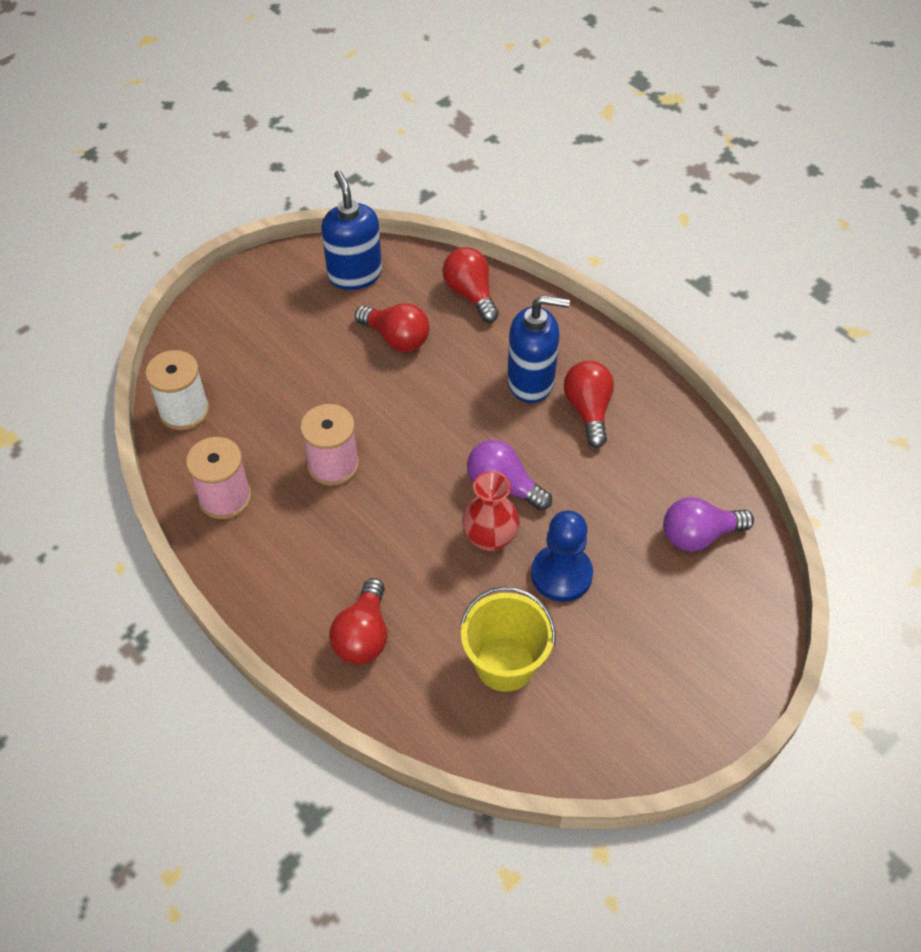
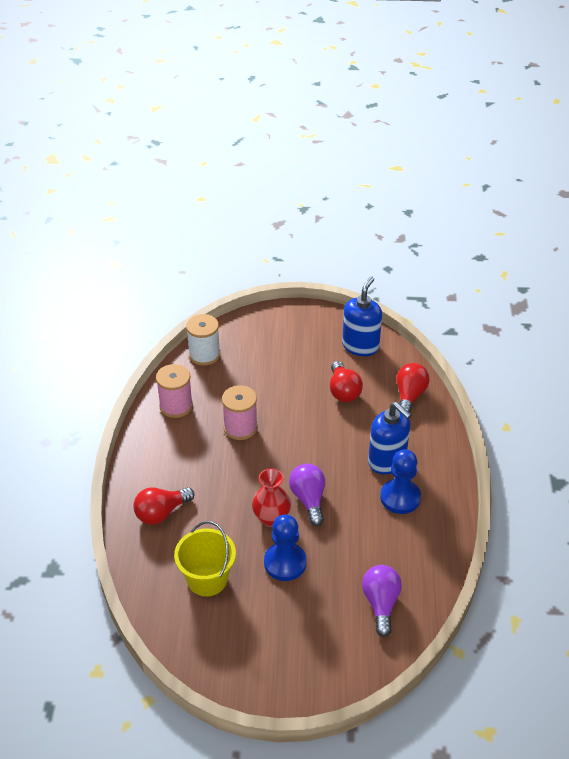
camera: 45 degrees right, 10 degrees down
(588, 410) = (400, 497): red light bulb -> blue pawn
(699, 535) = (381, 604): purple light bulb -> purple light bulb turned 60 degrees clockwise

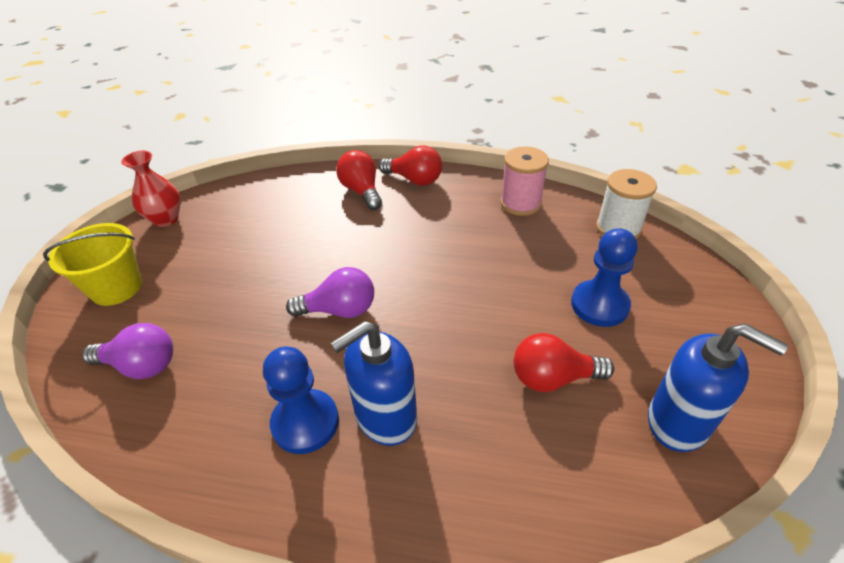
camera: 100 degrees right, 0 degrees up
(207, 579) = (263, 219): yellow bucket -> yellow bucket (116, 287)
(240, 427) = (479, 254): pink spool -> none
(271, 518) = (323, 272): red vase -> red vase (166, 219)
(285, 563) = (252, 279): blue pawn -> blue pawn (599, 305)
(409, 396) = (543, 487): red light bulb -> red light bulb (414, 180)

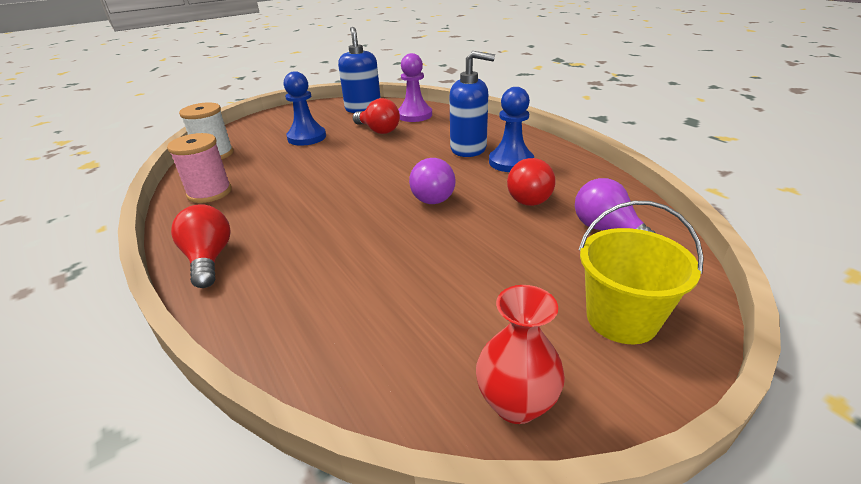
camera: 135 degrees left, 10 degrees down
(339, 310) = (432, 195): purple light bulb -> purple light bulb turned 135 degrees counterclockwise
(362, 191) = (266, 279): red light bulb -> red light bulb (530, 197)
(576, 462) = (414, 115): none -> purple pawn

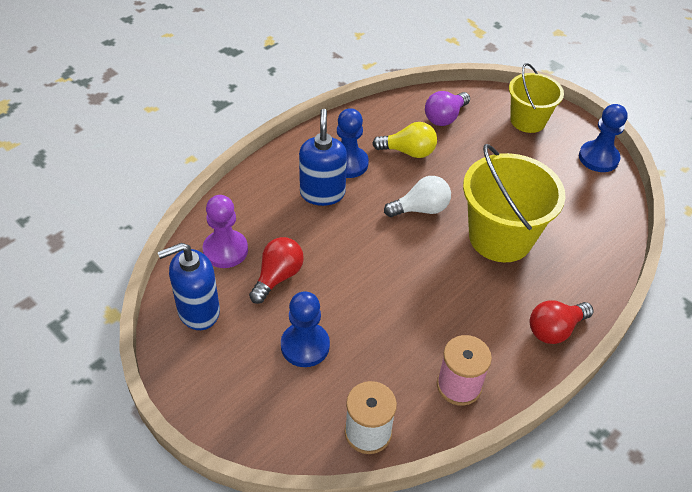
camera: 105 degrees left, 15 degrees up
(365, 243) = (500, 237): none -> yellow bucket
(432, 195) = (421, 209): purple light bulb -> white light bulb
(516, 403) = (598, 158): red vase -> blue pawn
(530, 197) = (408, 152): red light bulb -> yellow light bulb

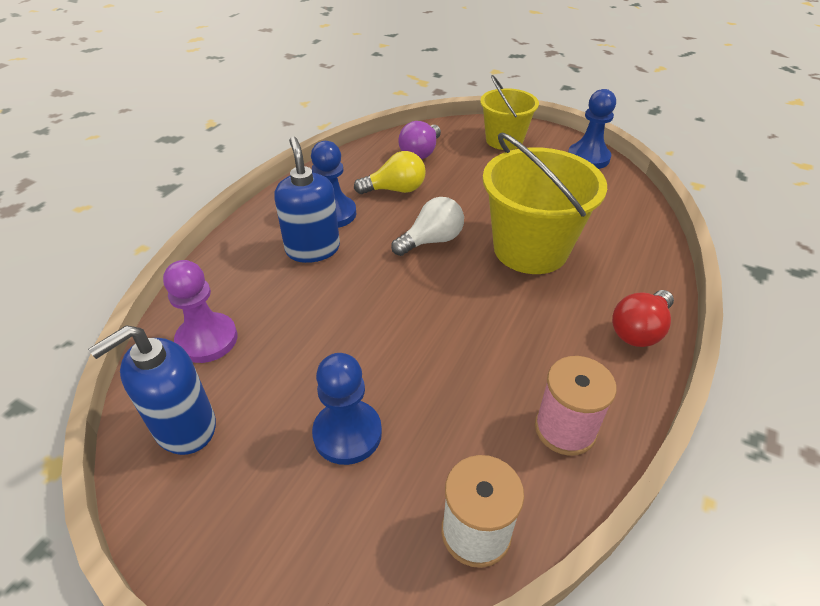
camera: 15 degrees left, 5 degrees down
(277, 277) = (285, 354): red light bulb -> none

